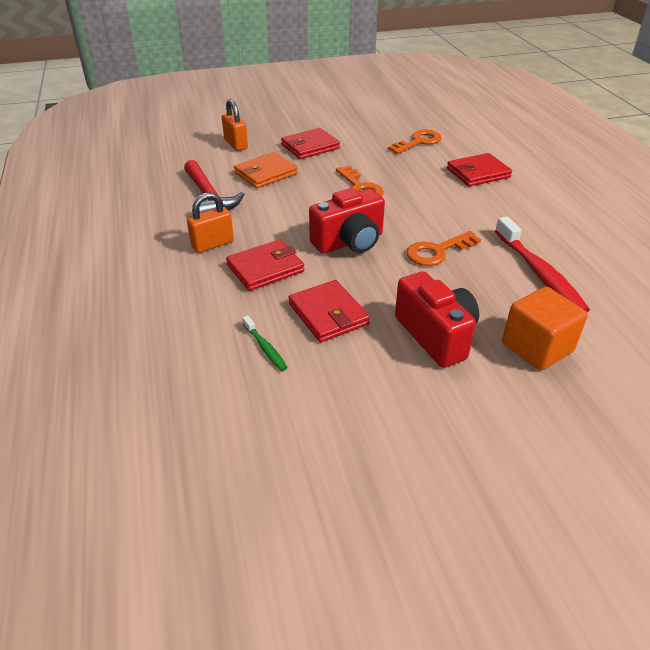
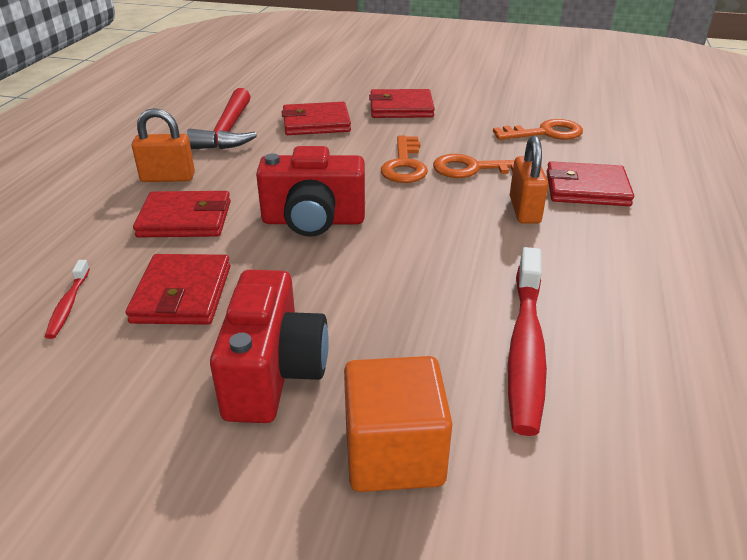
camera: 30 degrees right, 5 degrees down
(236, 144) = (323, 88): orange padlock -> orange padlock (524, 210)
(265, 348) = (68, 305): green toothbrush -> red toothbrush
(266, 173) = (316, 123): orange wallet -> red wallet
(437, 251) = (410, 267): orange key -> orange key (474, 169)

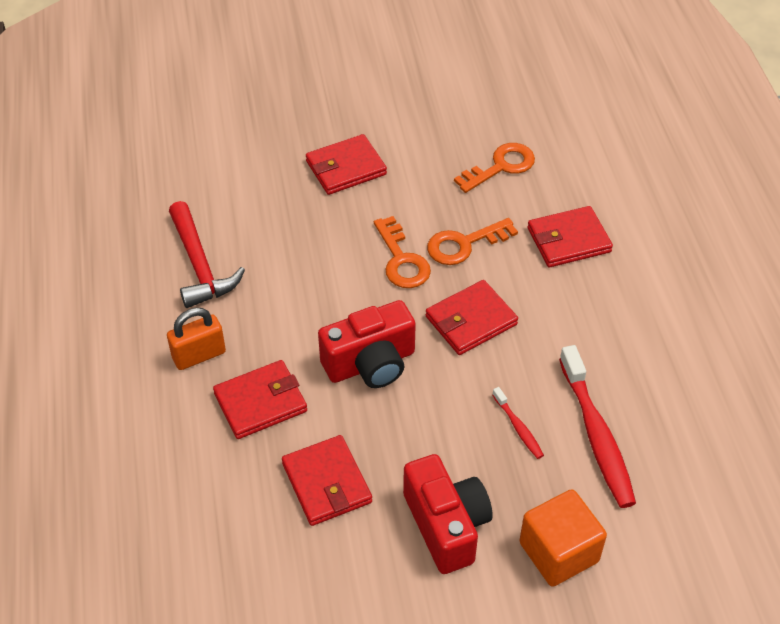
camera: 25 degrees left, 15 degrees up
(68, 305) = (248, 529): red toothbrush -> red toothbrush (518, 428)
(316, 123) = (278, 222): red wallet -> red wallet (471, 320)
(524, 210) = (532, 287): orange padlock -> none

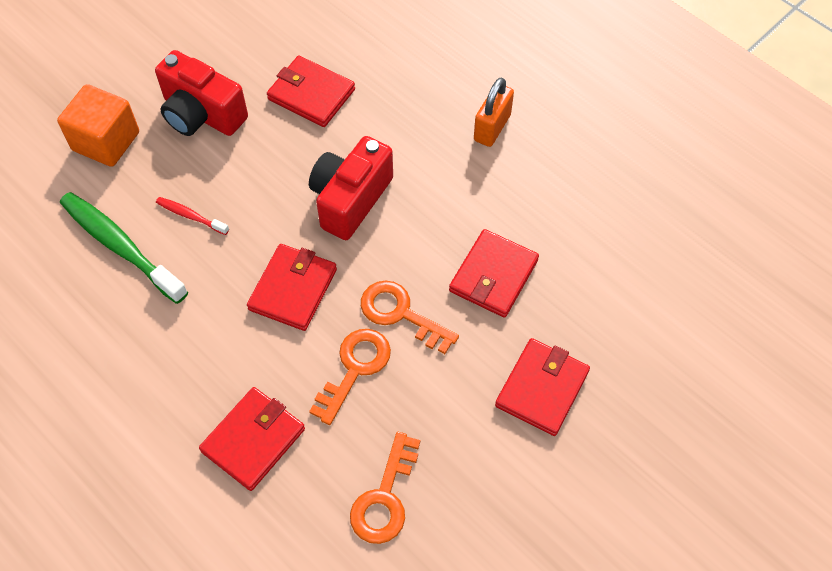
camera: 145 degrees right, 10 degrees up
(200, 265) = (571, 200): red hammer -> none
(260, 402) = (410, 121): red wallet -> red wallet (493, 276)
(596, 436) = (120, 246): red toothbrush -> green toothbrush

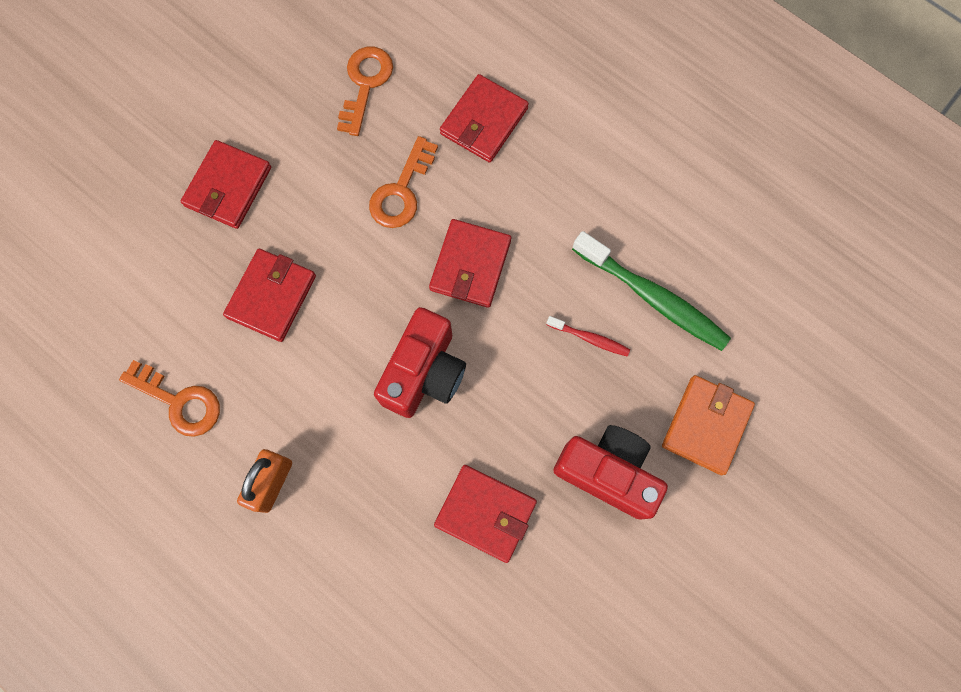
camera: 175 degrees right, 15 degrees up
(106, 141) = (706, 425): orange cube -> orange wallet
(401, 314) = (361, 248): orange key -> orange key (179, 401)

